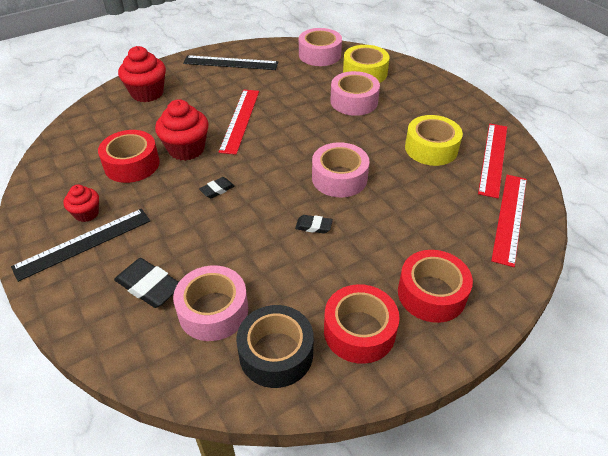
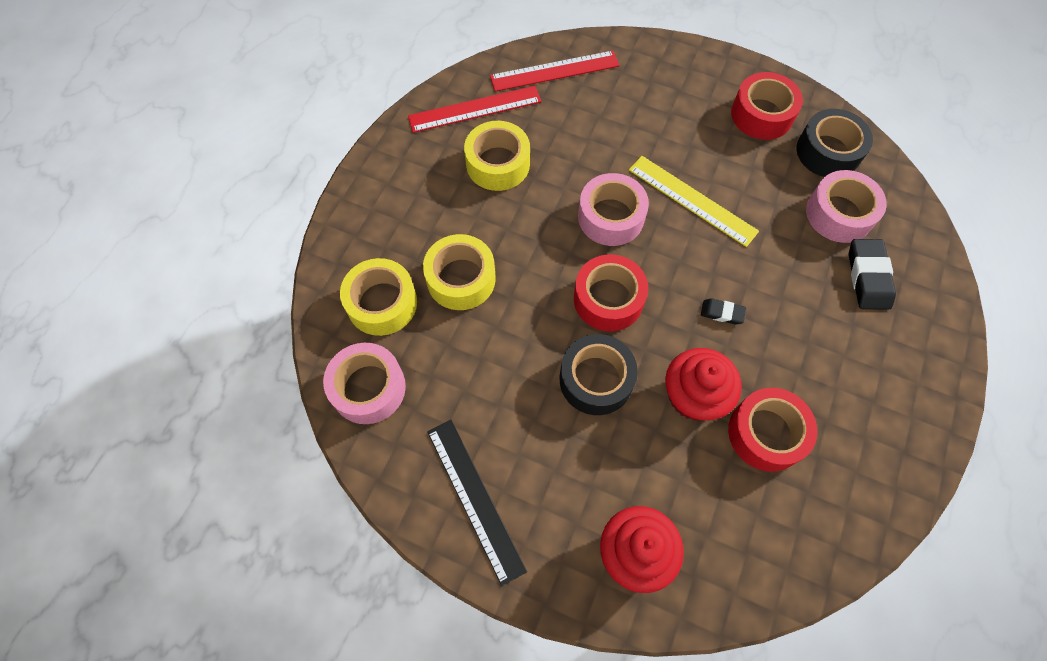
camera: 125 degrees left, 20 degrees up
(83, 243) = (889, 374): black ruler -> none
(86, 213) = (862, 408): red cupcake -> none
(240, 120) = (596, 379): red ruler -> black tape
(313, 226) = (692, 200): black eraser -> yellow ruler
(354, 101) = (461, 279): pink tape -> yellow tape
(431, 293) = (687, 88): red tape -> red tape (608, 299)

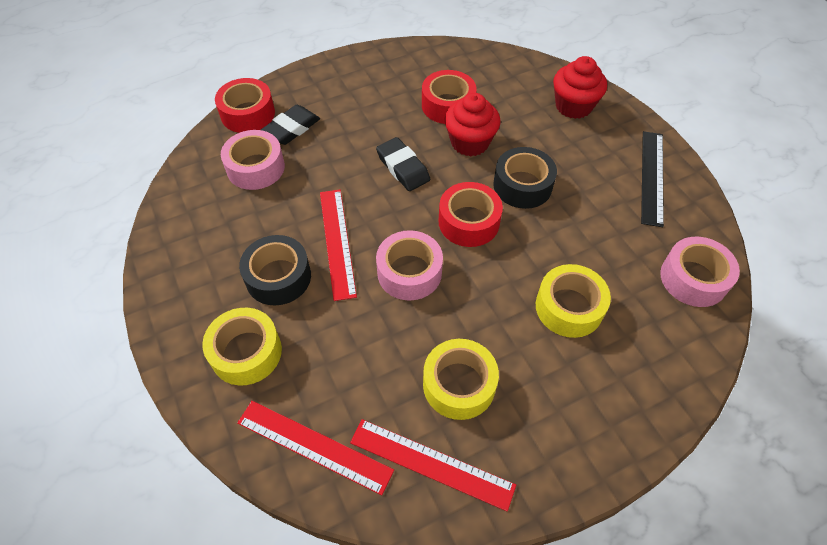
camera: 140 degrees left, 10 degrees down
(382, 303) = (649, 332): yellow tape -> yellow tape (246, 352)
(692, 200) = (337, 242): yellow ruler -> red ruler
(722, 313) = (403, 167): black eraser -> black eraser, size x1.78
(762, 114) = (204, 264): red tape -> red tape (248, 114)
(828, 152) = (202, 206): black tape -> black tape (278, 277)

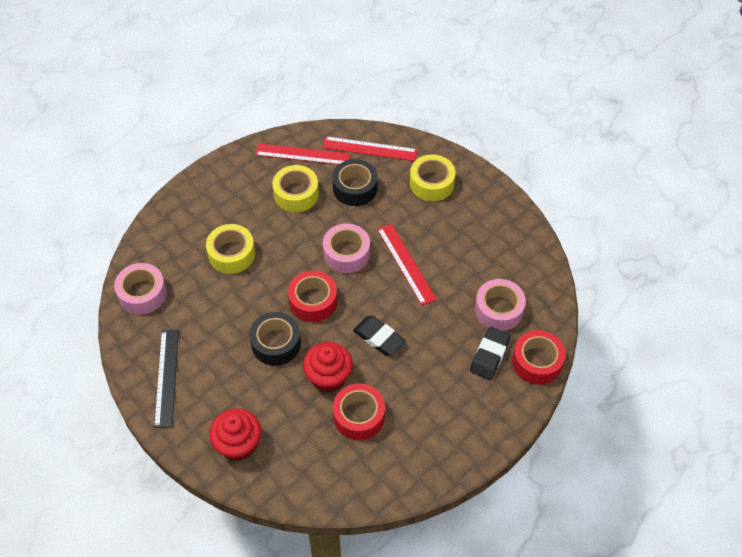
camera: 165 degrees right, 0 degrees up
(278, 277) = (435, 231): black tape -> black tape (355, 188)

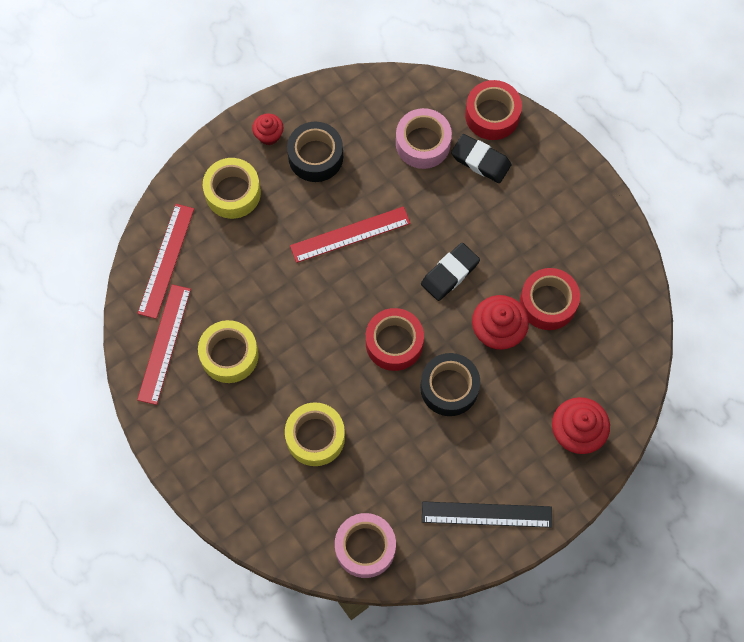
camera: 85 degrees left, 15 degrees up
(346, 253) = (329, 300): pink tape -> none
(355, 188) = (228, 283): black tape -> black tape (315, 156)
(486, 202) = (269, 135): none -> red cupcake

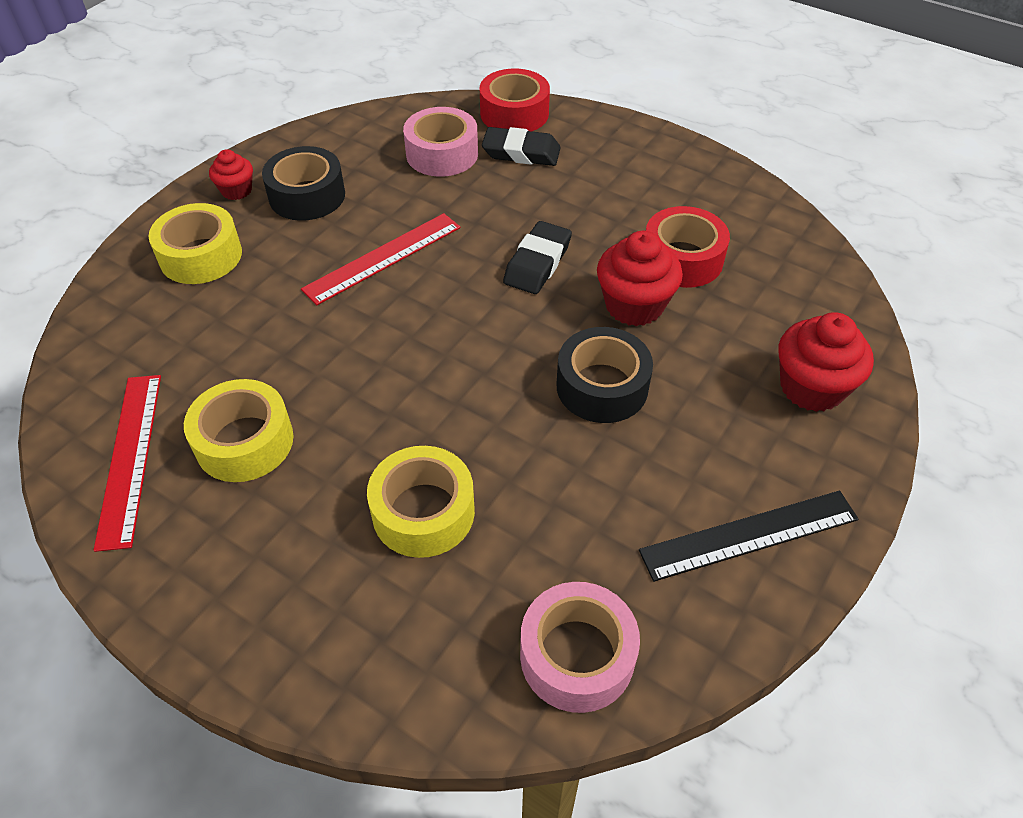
camera: 20 degrees left, 20 degrees down
(166, 260) = (113, 353): red ruler -> none
(394, 343) = (496, 356): red tape -> none

